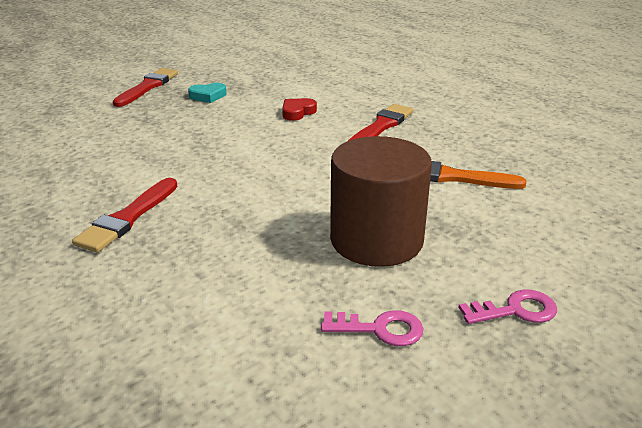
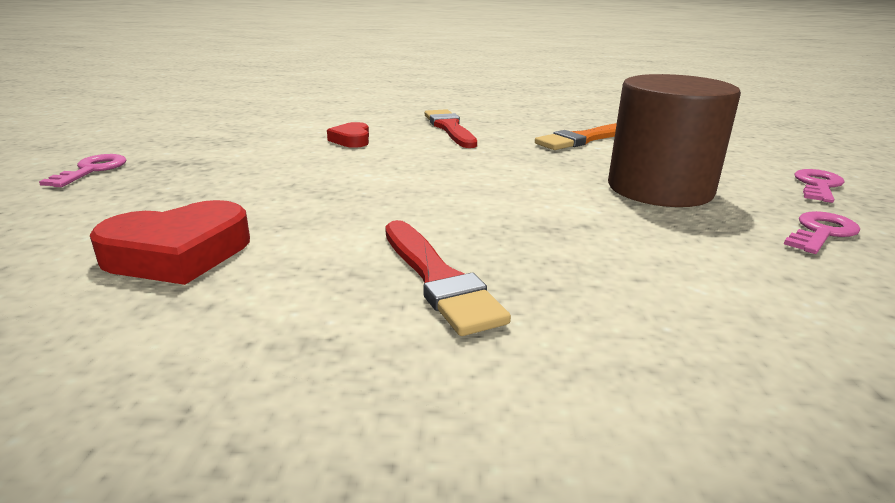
camera: 50 degrees left, 5 degrees down
(85, 152) = (178, 253): none -> red heart
(148, 87) = (92, 170): red brush -> pink key
(208, 96) = (210, 155): turquoise heart -> none

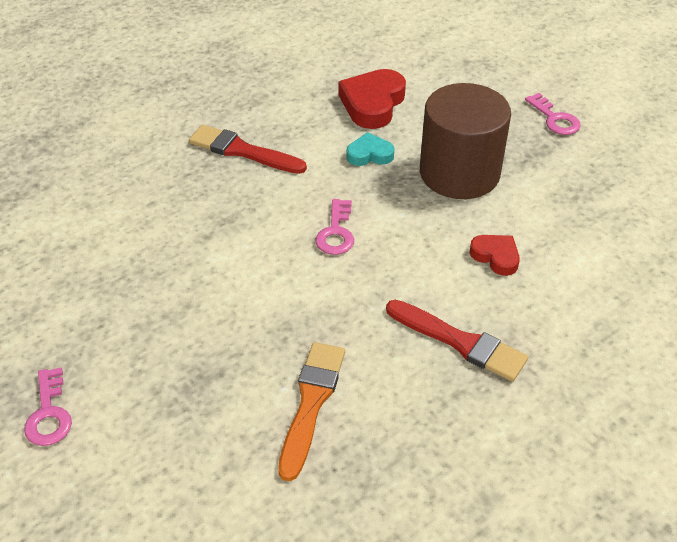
camera: 140 degrees right, 20 degrees up
(301, 214) = (369, 154): none -> turquoise heart
(659, 189) = (182, 320): brown cylinder -> brown cylinder (459, 173)
(821, 232) = (51, 314): pink key -> pink key (336, 232)

